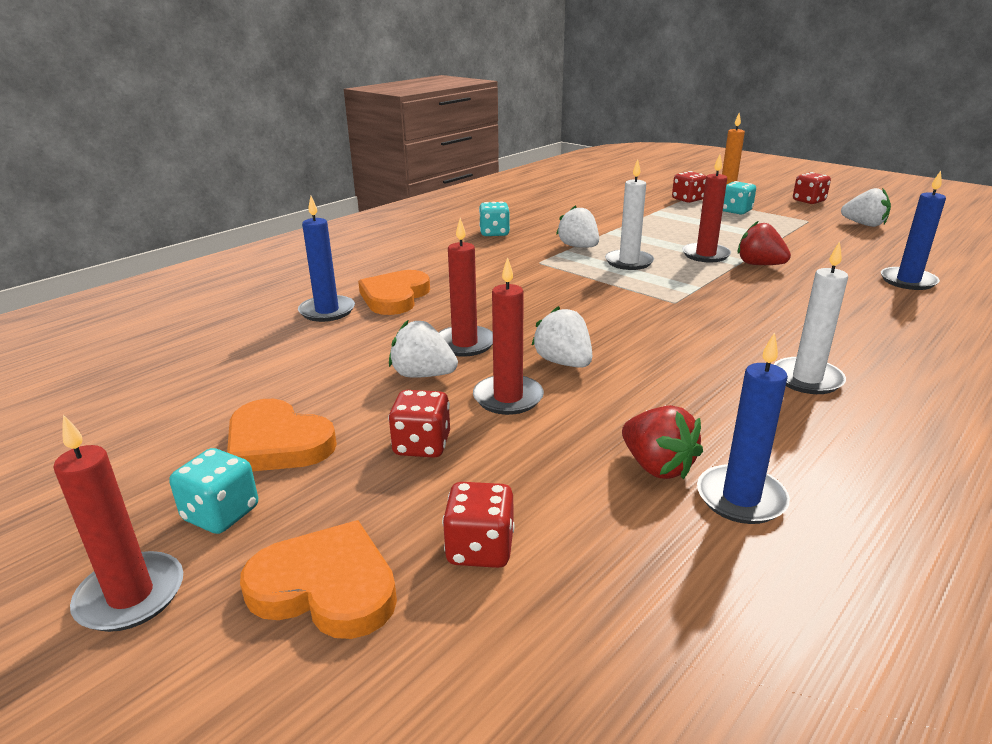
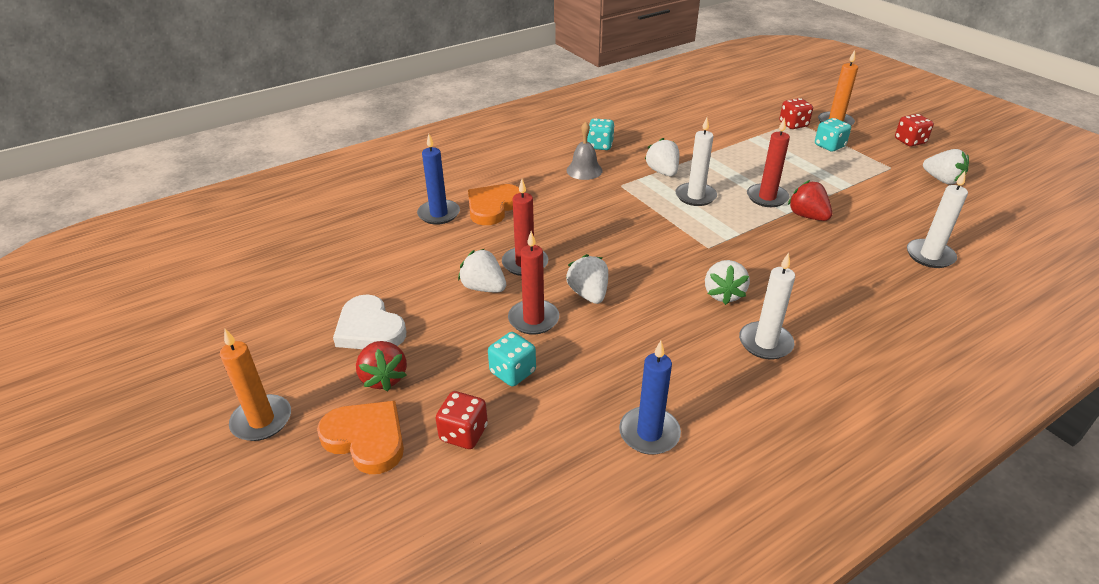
camera: 15 degrees right, 10 degrees up
(131, 595) = (262, 420): red candle -> orange candle
(221, 514) = (322, 376): turquoise dice -> turquoise dice (512, 372)
(277, 443) = (369, 329): orange heart -> white heart
(422, 445) = (459, 348): red dice -> none
(488, 254) = (584, 170): none -> grey bell
(657, 466) = (607, 397): red strawberry -> red strawberry (384, 378)
(723, 341) = (723, 294): none -> white strawberry
(908, 281) = (930, 256): blue candle -> white candle

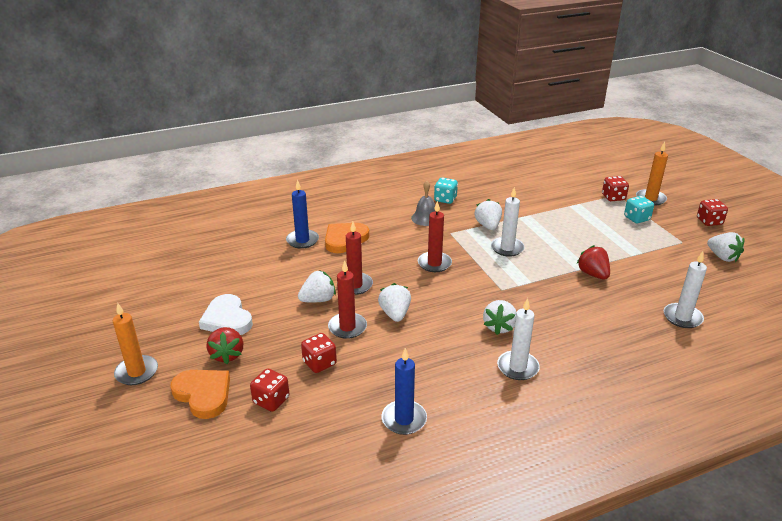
camera: 10 degrees right, 5 degrees down
(483, 288) = (318, 300): white strawberry -> white strawberry turned 105 degrees clockwise
(512, 372) = (319, 363): turquoise dice -> red dice
(767, 197) = (565, 255): red candle -> red candle (434, 263)

